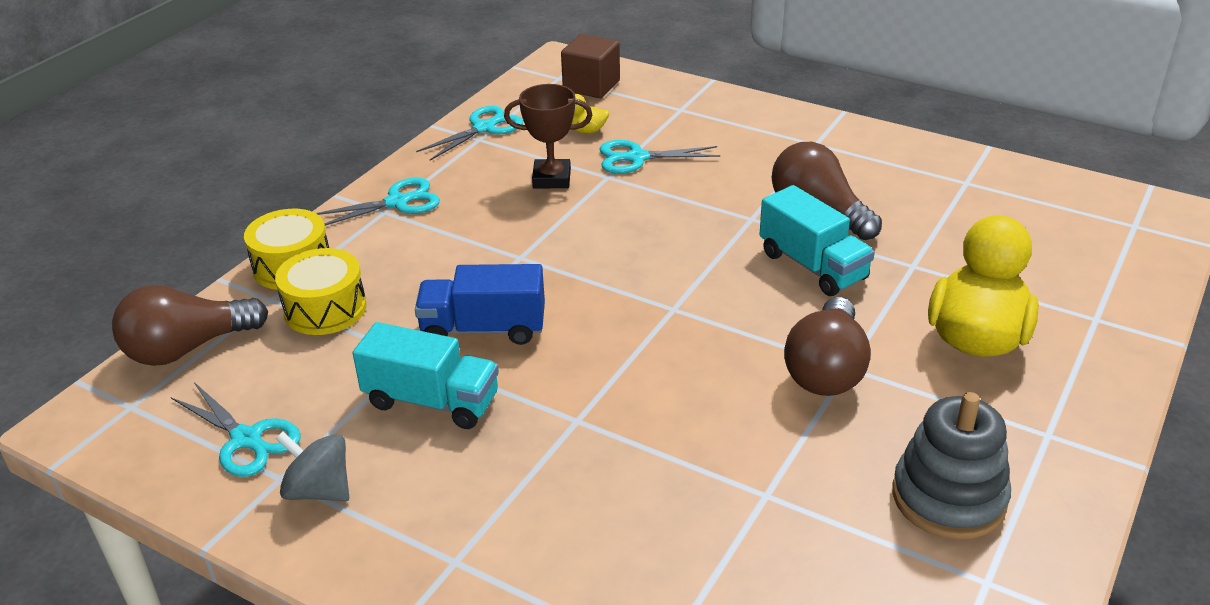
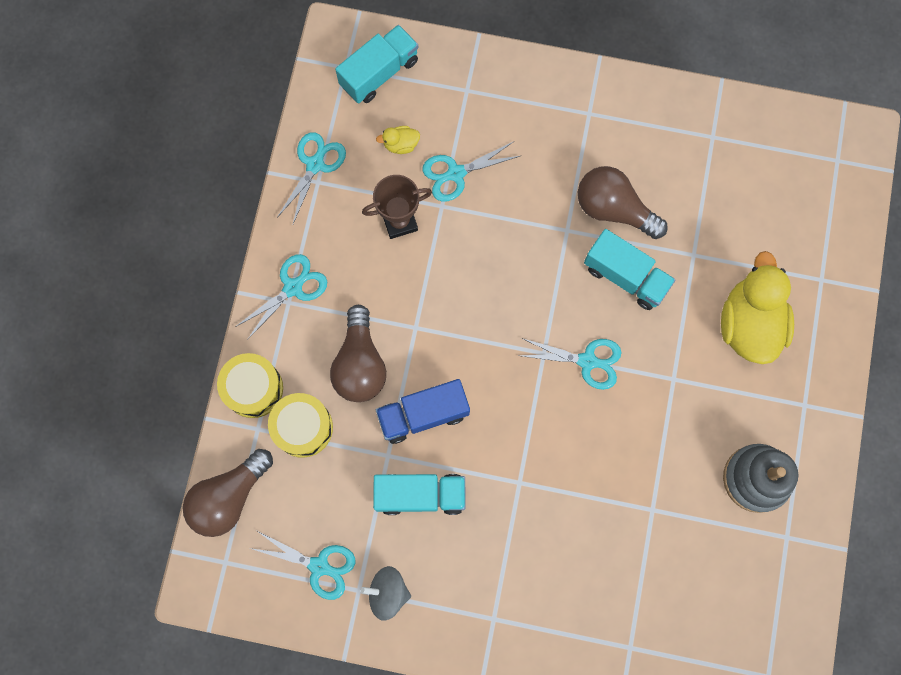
camera: 20 degrees left, 40 degrees up
(591, 86) = (379, 73): brown cube -> turquoise truck
(729, 326) = (587, 361): none -> turquoise scissors
(826, 370) = (661, 386): brown light bulb -> brown light bulb (360, 364)

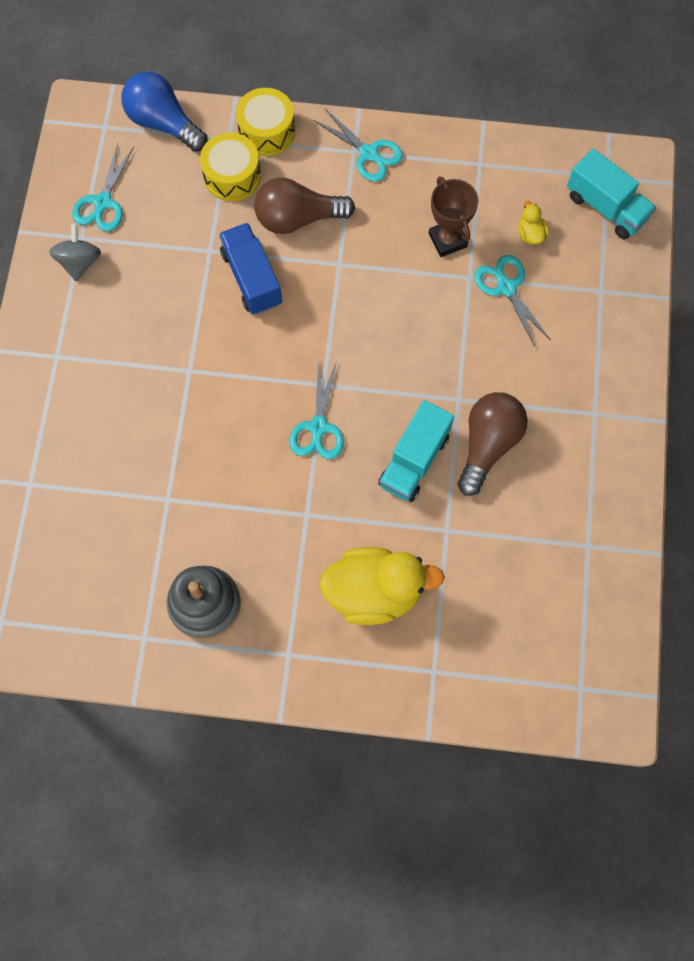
camera: 85 degrees right, 5 degrees down
(229, 497) = (163, 123): brown light bulb -> blue light bulb
(315, 164) = (497, 159): turquoise scissors -> none
(420, 495) = (173, 282): turquoise truck -> none

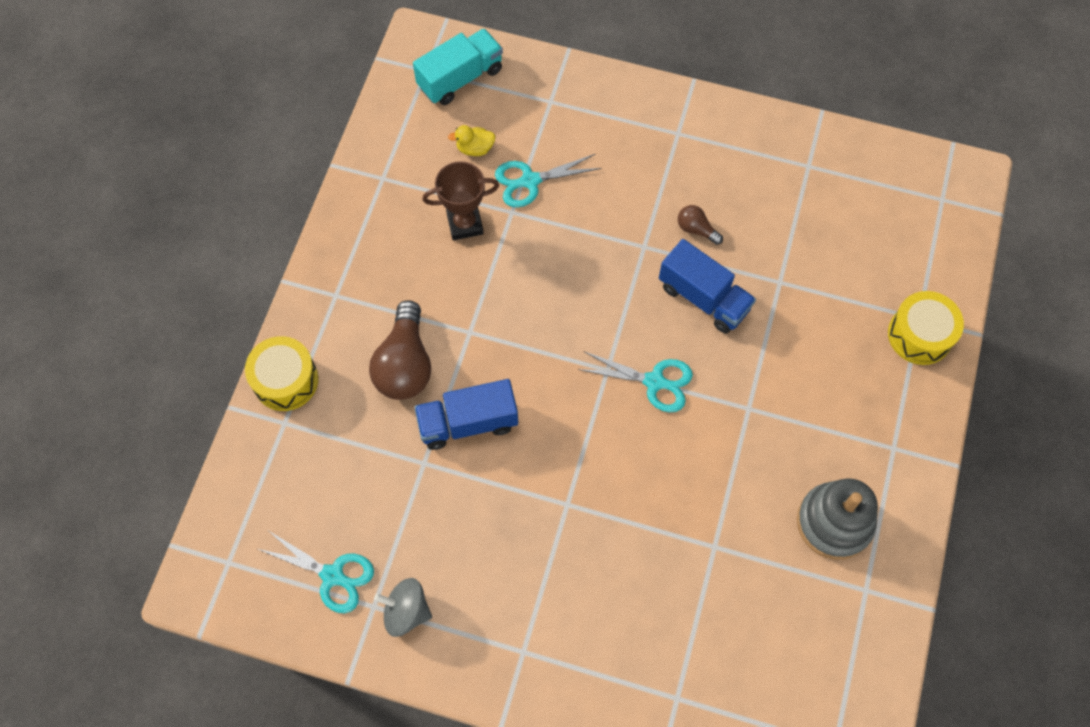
camera: 80 degrees left, 5 degrees down
(163, 123) = (243, 492): blue light bulb -> none
(232, 176) = (334, 425): yellow drum -> yellow drum (919, 335)
(368, 153) = (342, 281): turquoise scissors -> none
(374, 591) = (836, 357): yellow duck -> none
(414, 460) = (703, 298): turquoise truck -> blue truck
(488, 444) = (696, 229): brown light bulb -> brown light bulb, size x0.48

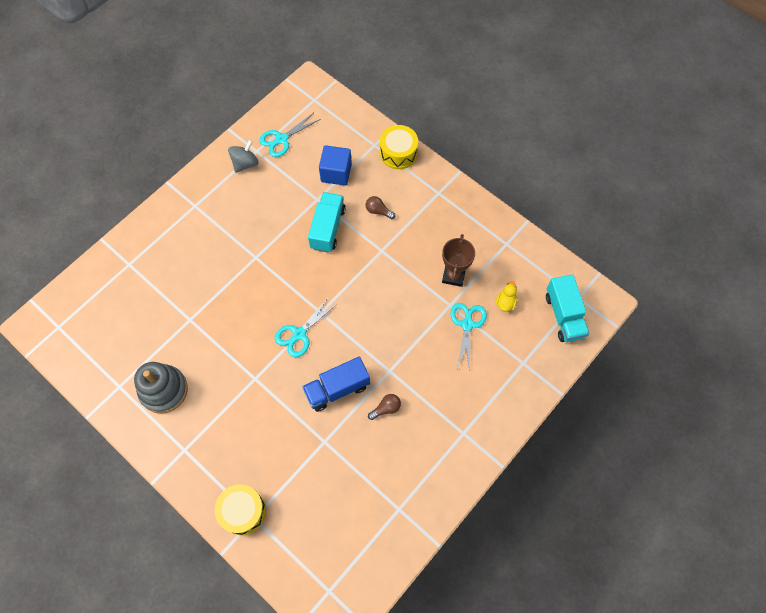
camera: 115 degrees right, 0 degrees up
(362, 457) = (336, 173): none -> blue cube
(405, 364) = (378, 211): brown light bulb -> brown light bulb, size x0.48
(468, 423) = (327, 228): blue truck -> turquoise truck

